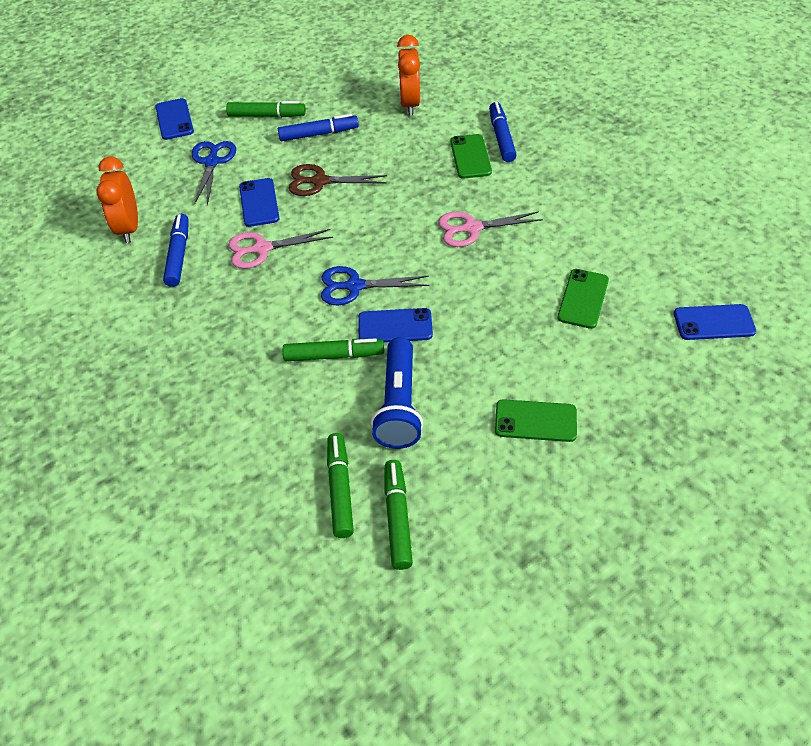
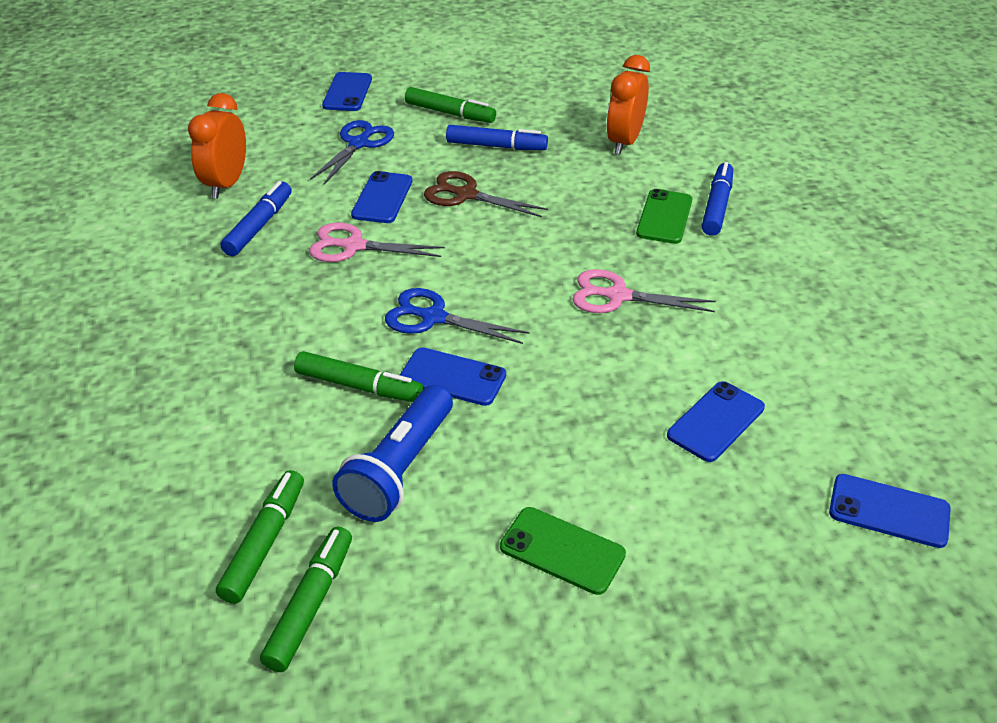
camera: 20 degrees right, 10 degrees down
(583, 299) = (716, 421): green phone -> blue phone

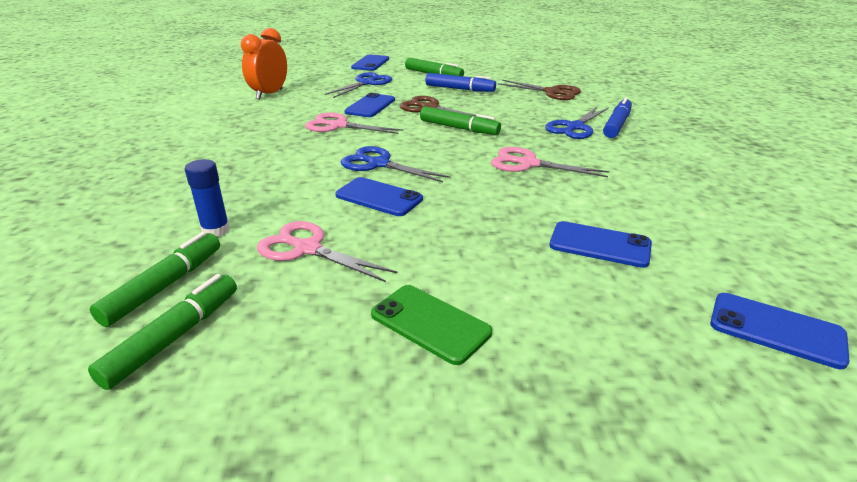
camera: 10 degrees right, 10 degrees down
(258, 226) = (278, 113): blue marker -> none
(280, 455) = (216, 230): none -> blue glue stick
(358, 386) = (301, 196): green marker -> green marker (458, 128)
(399, 469) = (307, 249): blue flashlight -> pink scissors
(624, 142) = (552, 92): orange clock -> brown scissors
(664, 217) = (574, 127): green phone -> blue scissors
(716, 421) = (600, 245): blue phone -> blue phone turned 60 degrees clockwise

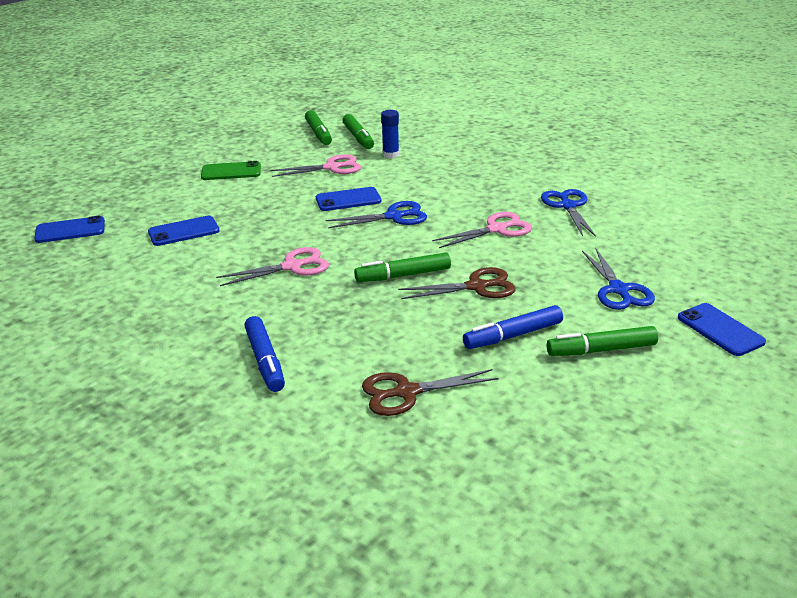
camera: 135 degrees right, 0 degrees up
(269, 94) = (642, 228): orange clock -> none
(370, 106) = (530, 261): blue phone -> none
(574, 127) = (304, 333): blue scissors -> blue scissors (568, 206)

